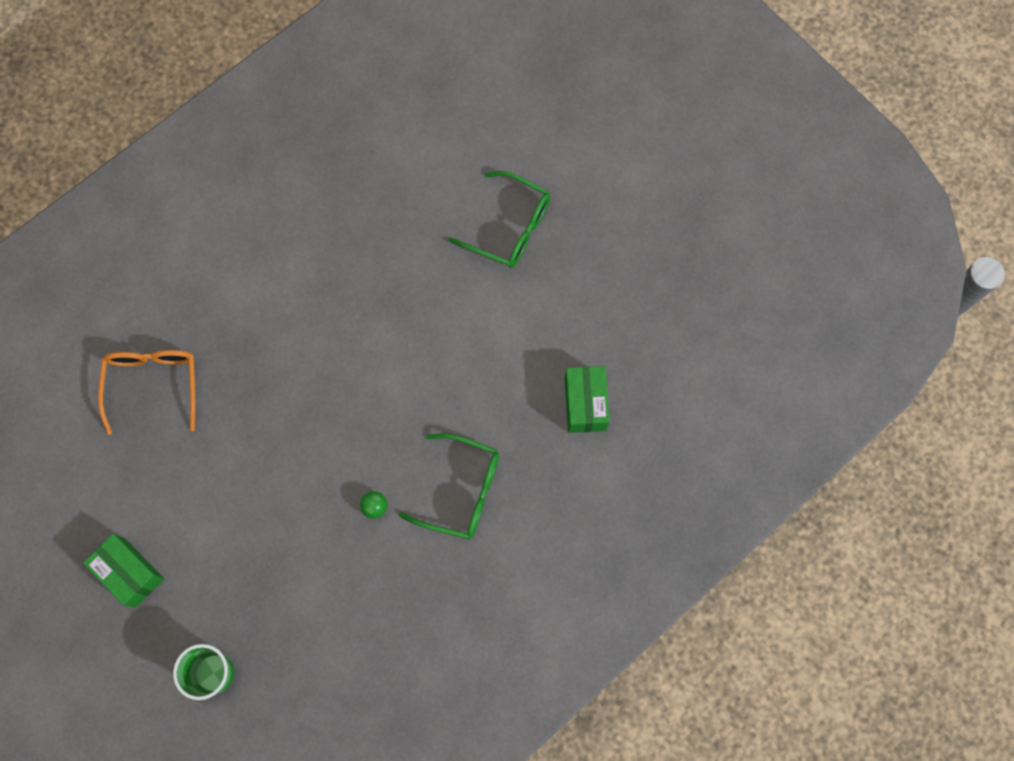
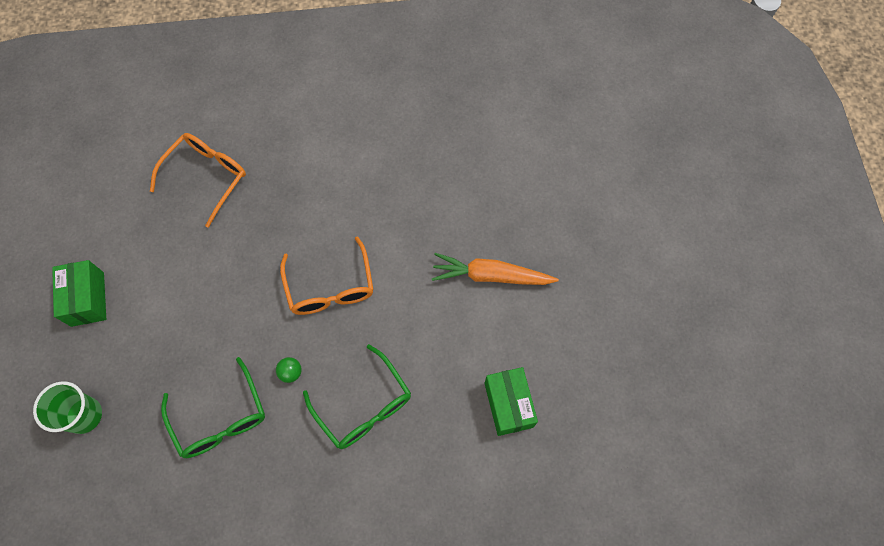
camera: 35 degrees right, 5 degrees down
(352, 407) = (330, 286): none -> orange glasses
(491, 301) = (491, 276): none -> orange carrot
(509, 227) = (544, 229): green glasses -> green glasses (220, 417)
(585, 404) = (508, 405): green box -> green box turned 45 degrees counterclockwise

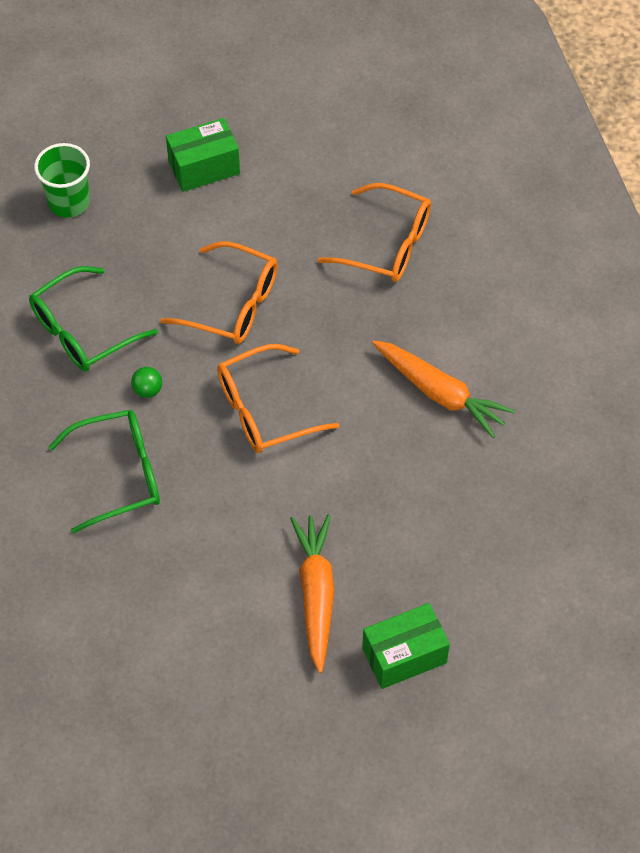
camera: 80 degrees right, 10 degrees down
(228, 297) = (232, 304): none -> orange glasses
(345, 166) = (440, 393): none -> orange carrot
(363, 405) = (118, 475): green glasses -> green glasses turned 150 degrees counterclockwise
(508, 405) = (142, 639): green box -> green box (404, 655)

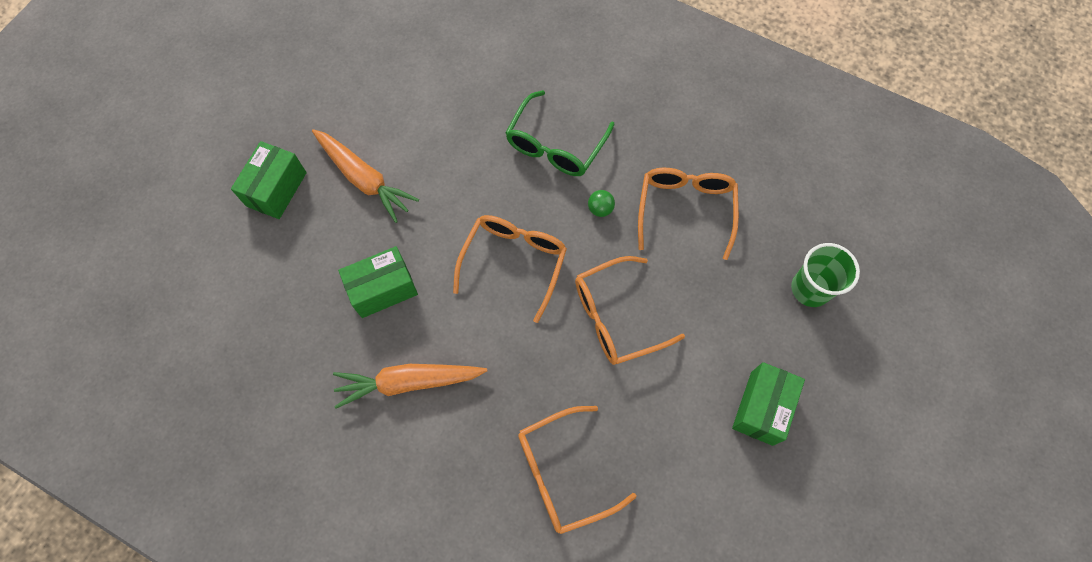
camera: 135 degrees right, 10 degrees up
(83, 330) = (685, 210): green glasses -> orange glasses
(392, 481) = (383, 289): none -> green box

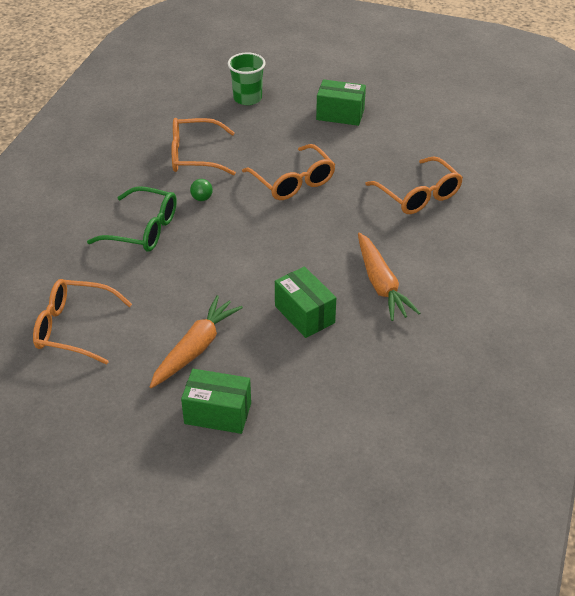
camera: 100 degrees left, 25 degrees down
(513, 263) = (261, 240): orange glasses -> orange glasses (74, 328)

